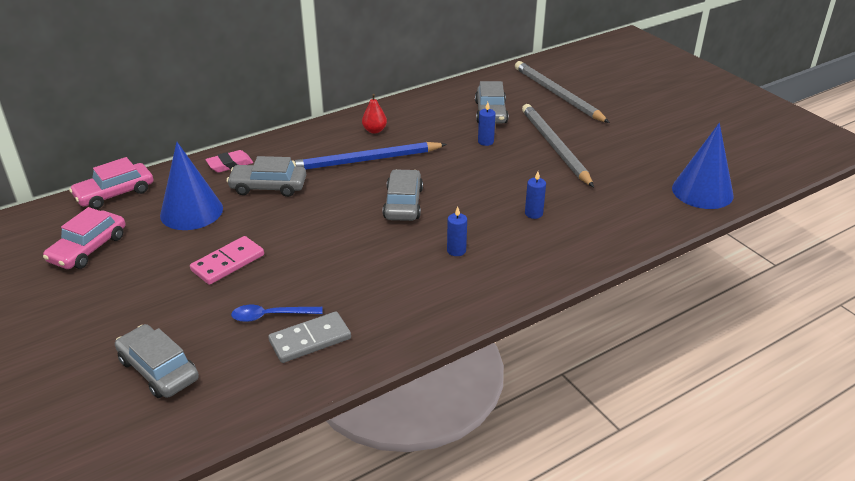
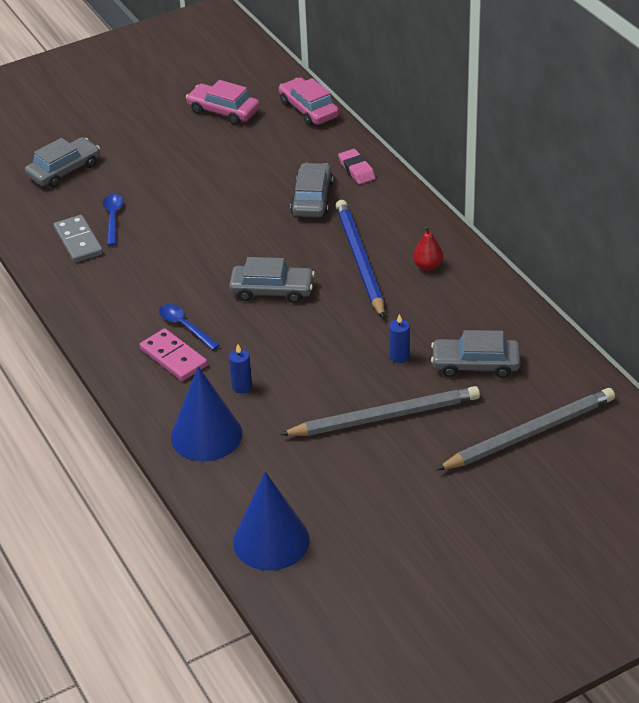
camera: 95 degrees right, 5 degrees up
(191, 211) = (273, 157): blue cone -> blue cone (206, 435)
(228, 263) = (190, 187): pink domino -> pink domino (173, 357)
(456, 250) = (185, 326): blue candle -> blue spoon

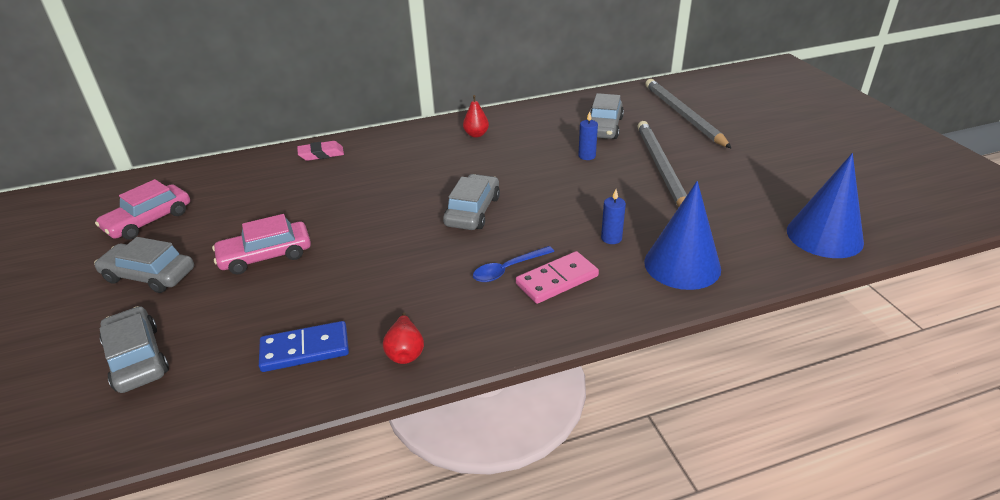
camera: 80 degrees left, 5 degrees down
(78, 241) = (305, 349): grey domino -> blue domino
(79, 290) = (405, 352): none -> red pear
(113, 218) = (279, 315): blue spoon -> none
(308, 109) = (203, 171): pink car -> pink car (266, 256)
(312, 199) = (346, 179): grey car -> grey car (149, 275)
(359, 260) = (452, 163): blue pencil -> none

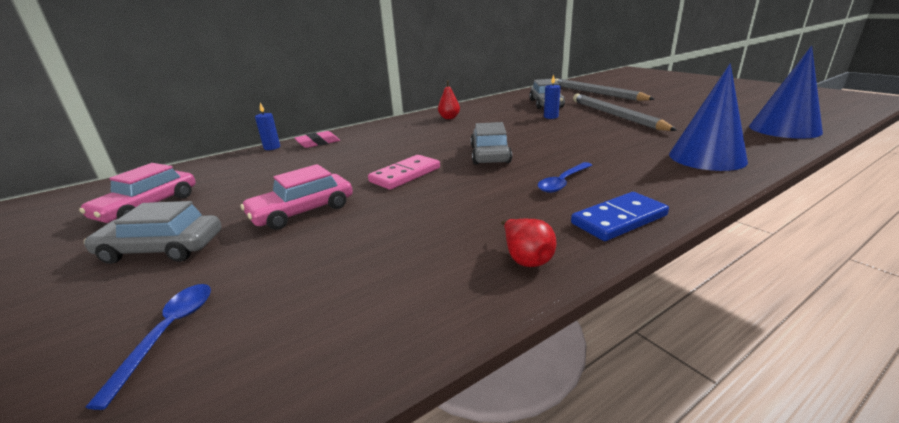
camera: 15 degrees left, 10 degrees down
(137, 358) = (168, 333): grey car -> blue spoon
(305, 349) = (404, 279): blue domino -> blue domino (619, 219)
(557, 280) = (616, 182): pink domino -> pink domino (405, 175)
(611, 238) = (628, 152): blue candle -> blue candle (272, 147)

